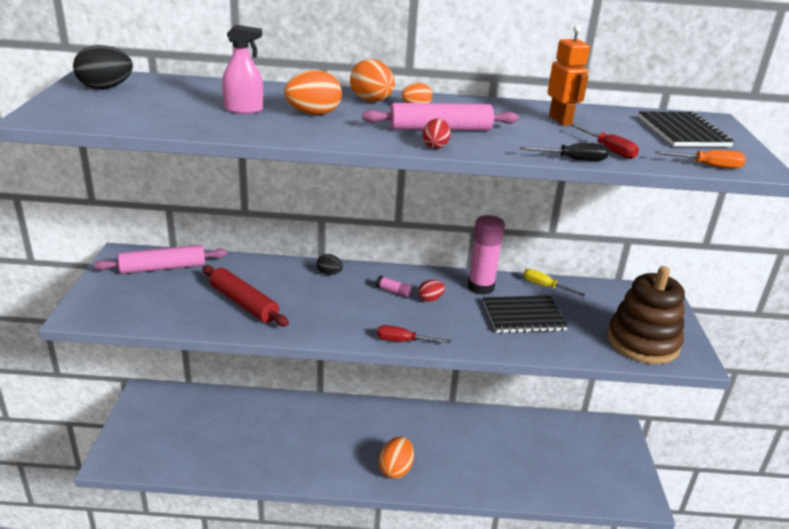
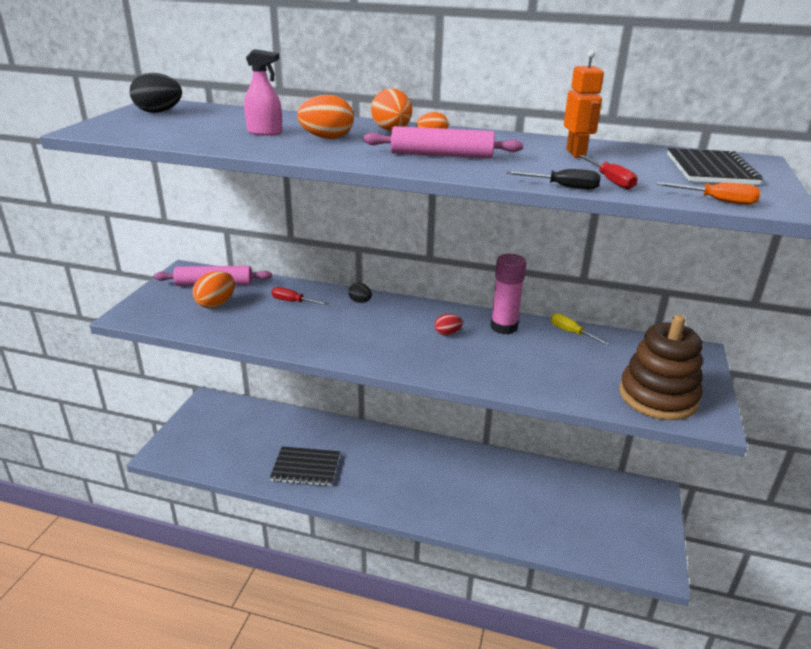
camera: 15 degrees right, 0 degrees up
(244, 303) = (270, 320): red rolling pin -> none
(393, 291) = (414, 323): pink glue stick -> none
(395, 469) = (410, 499): orange egg -> orange egg (216, 304)
(403, 341) = (404, 368): red screwdriver -> red screwdriver (293, 302)
(435, 146) = (425, 168): red egg -> none
(523, 316) = (536, 358): black notebook -> black notebook (306, 468)

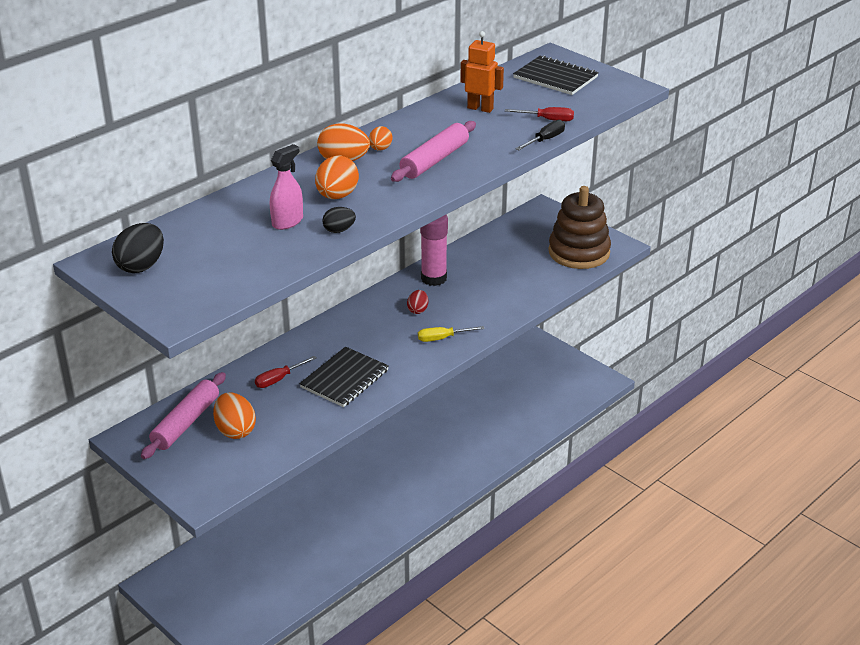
camera: 60 degrees left, 5 degrees up
(306, 468) = (340, 534): black notebook -> black notebook (344, 379)
(360, 301) = (318, 339): black egg -> black egg (339, 230)
(571, 333) = (471, 250): yellow screwdriver -> yellow screwdriver (442, 338)
(717, 201) = (610, 102): orange screwdriver -> none

